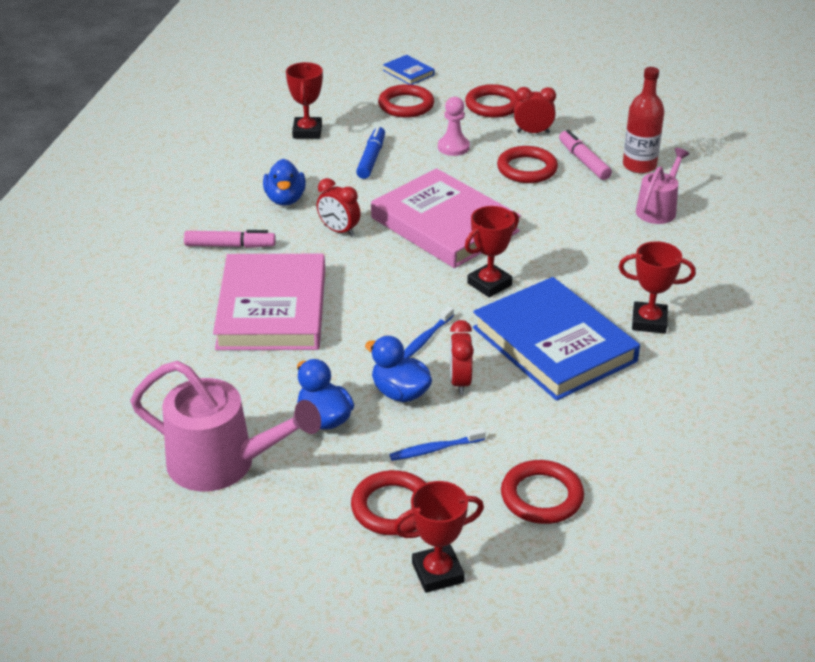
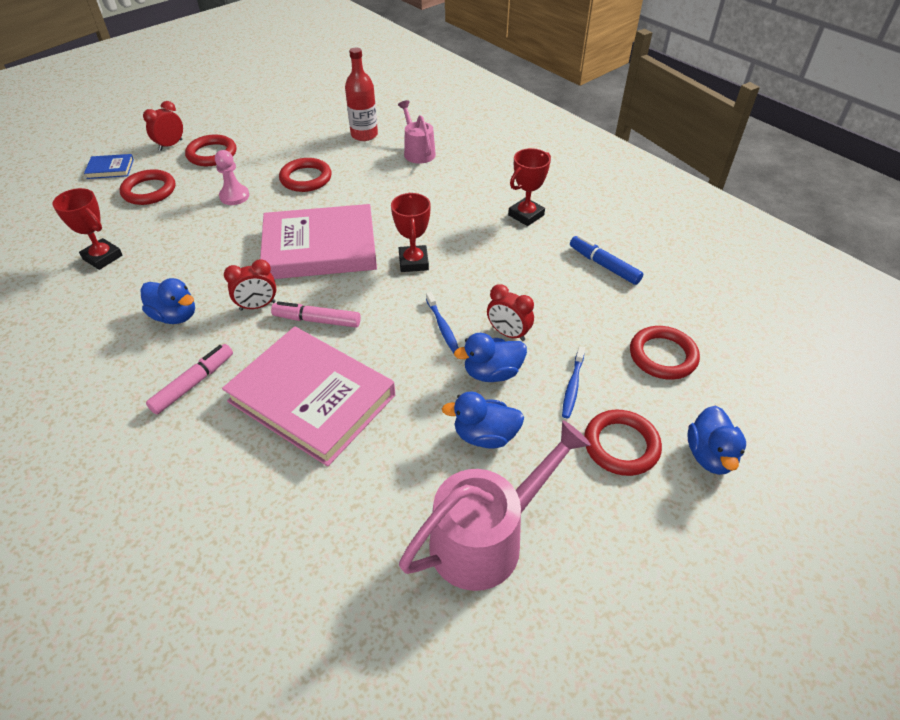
camera: 55 degrees left, 10 degrees up
(371, 158) = (190, 242): blue marker -> blue marker (604, 265)
(437, 573) = (710, 455): red trophy -> blue duck
(533, 132) = (269, 154): red clock -> red clock (171, 145)
(554, 344) = (509, 267): blue book -> none
(584, 161) = (330, 152): pink marker -> pink marker (317, 320)

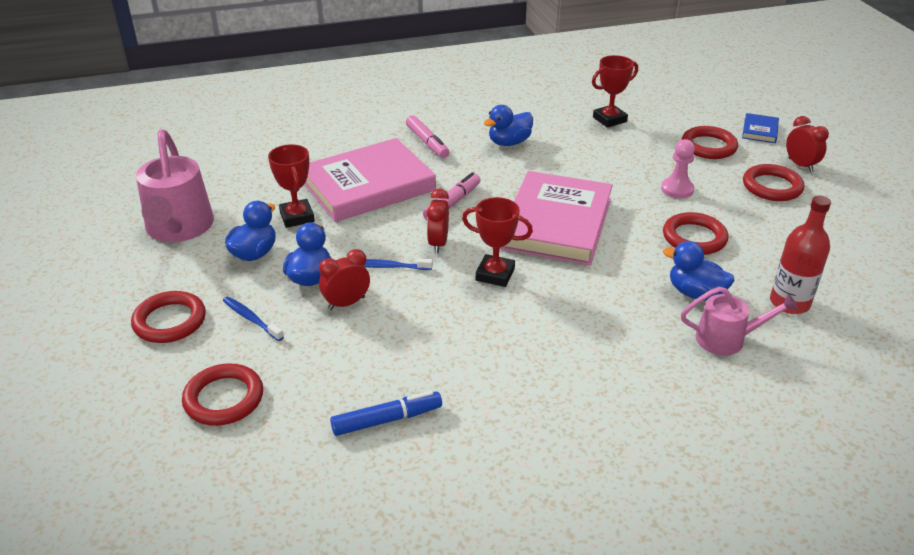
camera: 115 degrees right, 10 degrees down
(257, 306) = (493, 178): red clock -> red clock (438, 243)
(526, 215) = (528, 390): red trophy -> red trophy (297, 217)
(710, 455) = (103, 370): blue duck -> blue duck (695, 293)

